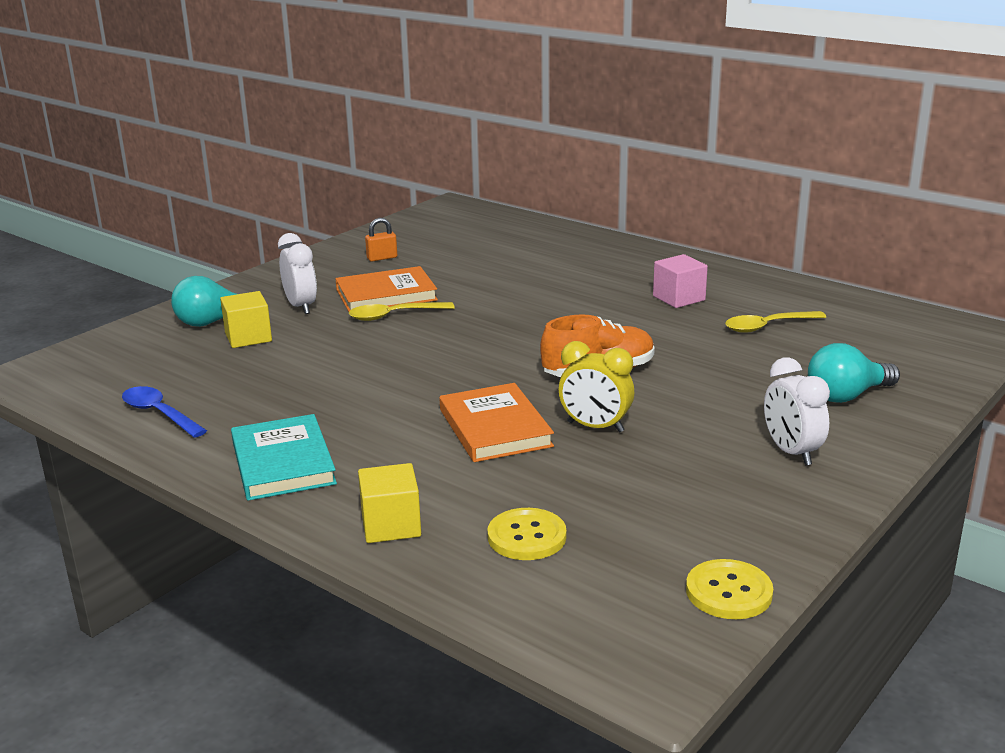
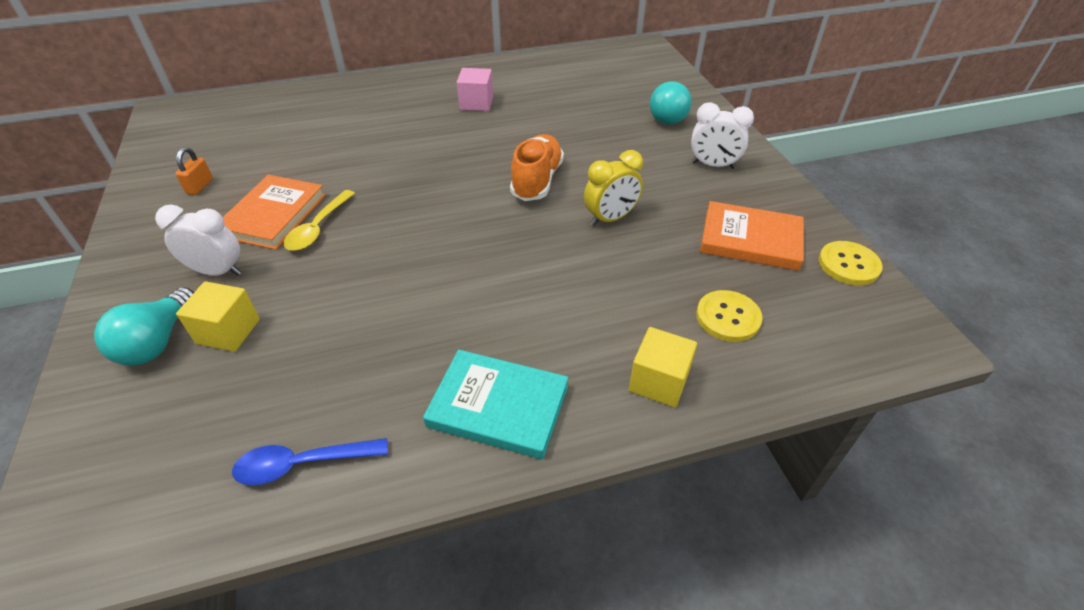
camera: 55 degrees left, 20 degrees up
(495, 428) = (565, 262): orange book -> orange book (750, 239)
(767, 326) = (556, 96): yellow spoon -> none

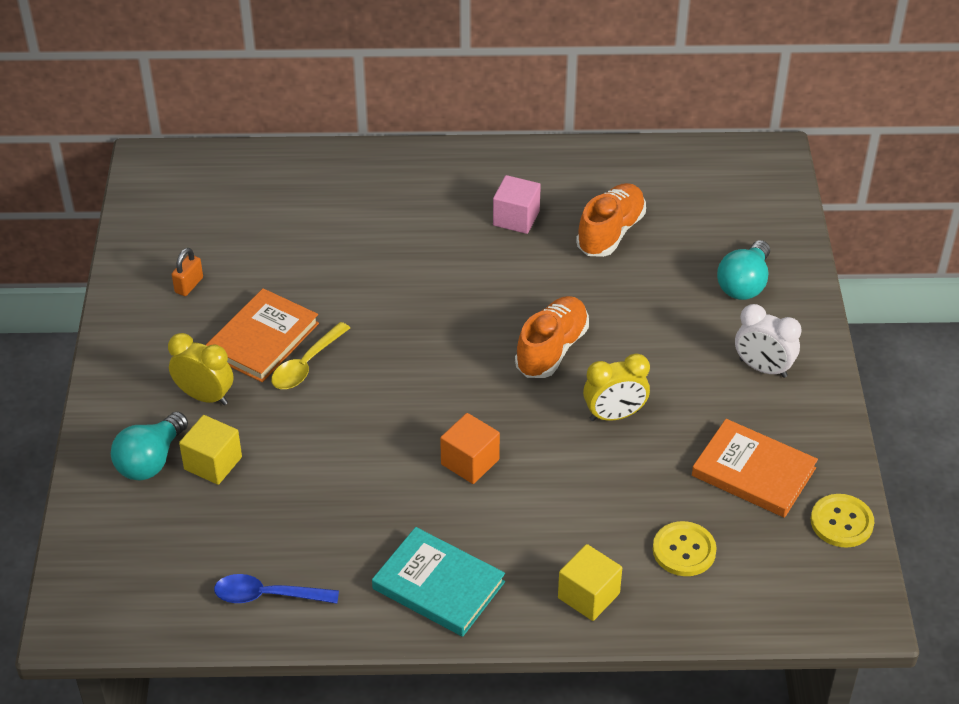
camera: 15 degrees right, 0 degrees up
(218, 271) = (205, 396): white clock -> yellow clock
(494, 279) = (470, 462): none -> orange cube
(552, 101) = (610, 232): none -> orange shoe

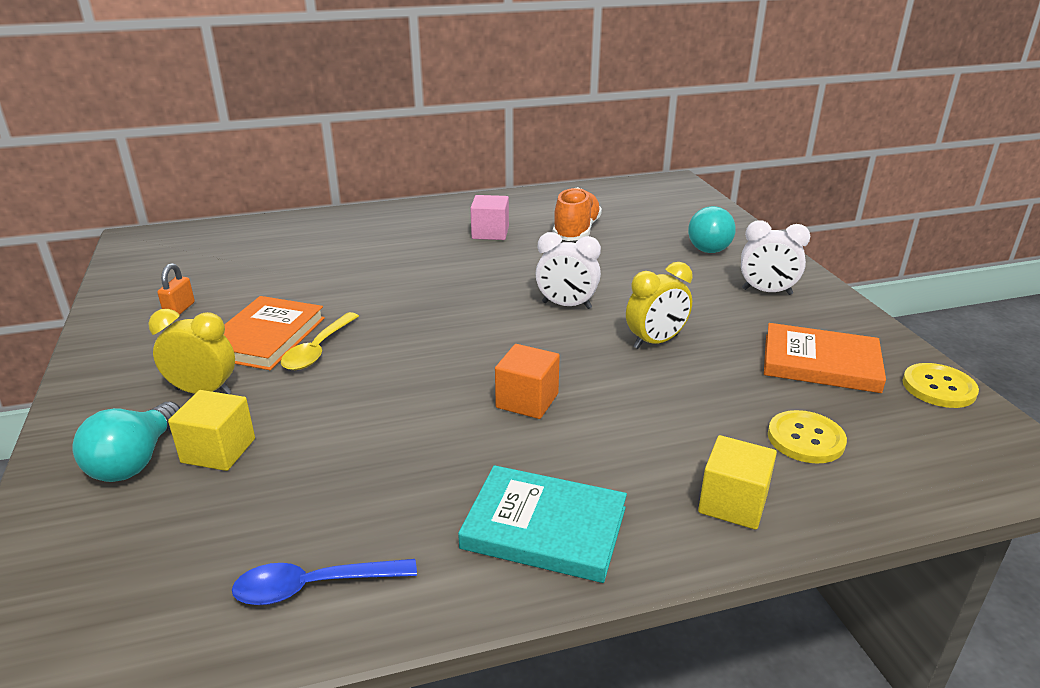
camera: 15 degrees left, 15 degrees down
(552, 349) = (566, 305): orange shoe -> white clock

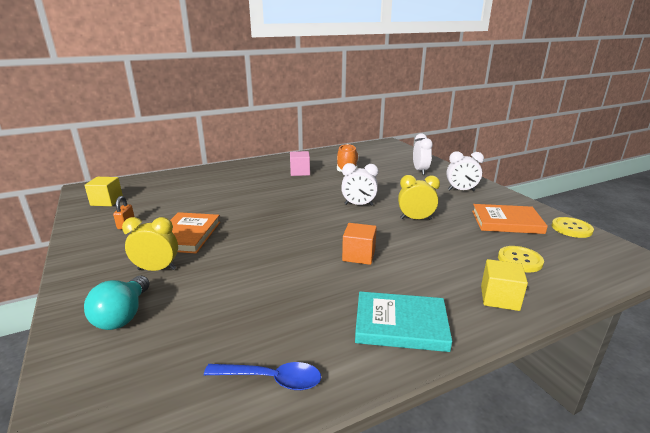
camera: 10 degrees left, 5 degrees down
(218, 450) = (178, 303): yellow cube -> yellow cube (107, 201)
(313, 587) = (271, 379): blue spoon -> blue spoon turned 150 degrees counterclockwise
(318, 350) = (222, 239): yellow spoon -> none
(655, 342) = (415, 219): yellow clock -> yellow clock turned 135 degrees counterclockwise
(708, 246) = (420, 171): turquoise light bulb -> white clock

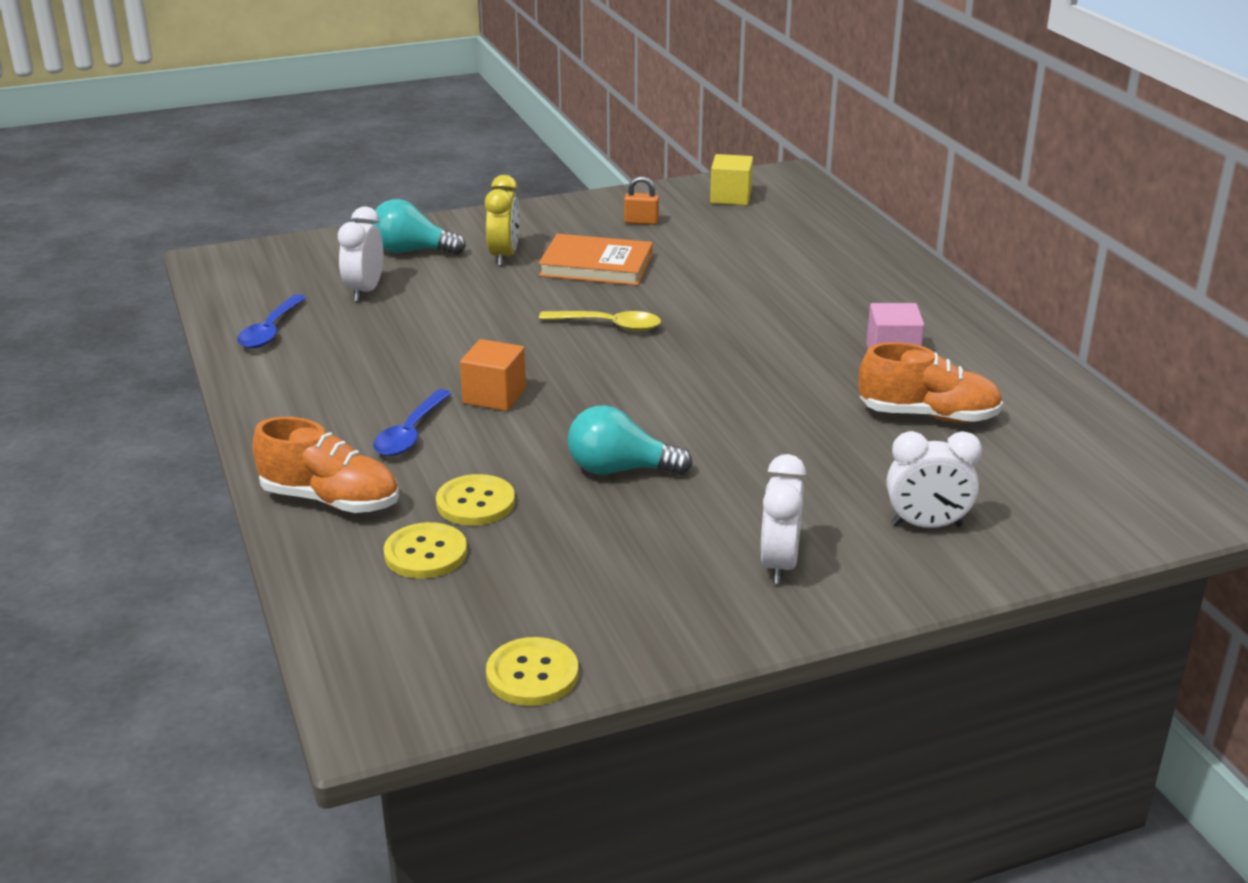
camera: 95 degrees right, 5 degrees up
(270, 228) = (609, 325): none -> yellow spoon
(358, 205) = (697, 412): white clock -> white clock (364, 291)
(400, 324) = (314, 410): turquoise book -> none
(412, 279) = (410, 433): none -> blue spoon
(415, 219) = (619, 470): yellow clock -> turquoise light bulb
(467, 251) = (475, 503): none -> yellow button
(499, 298) = (330, 500): yellow cube -> orange shoe
(506, 222) = (585, 586): orange book -> none

